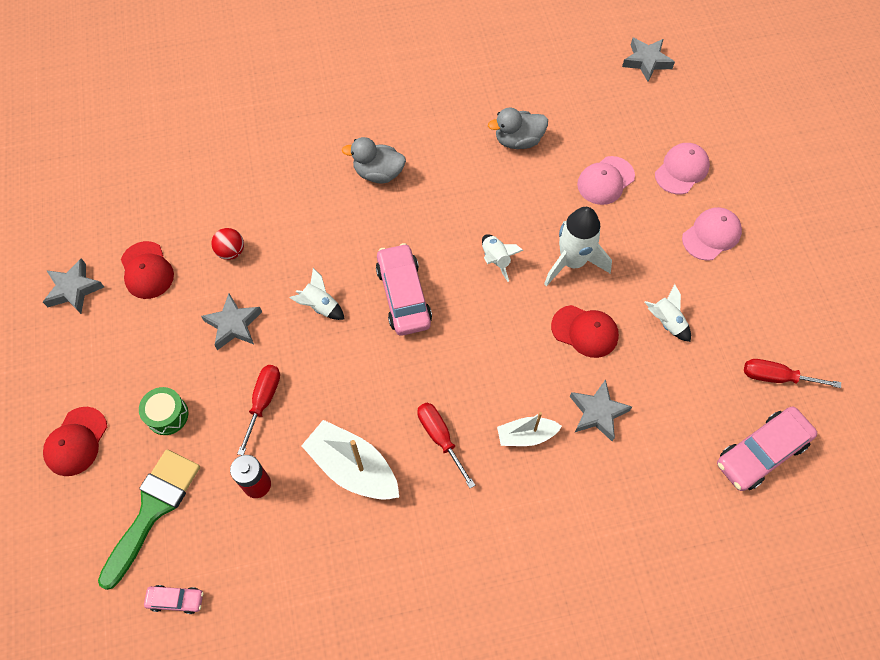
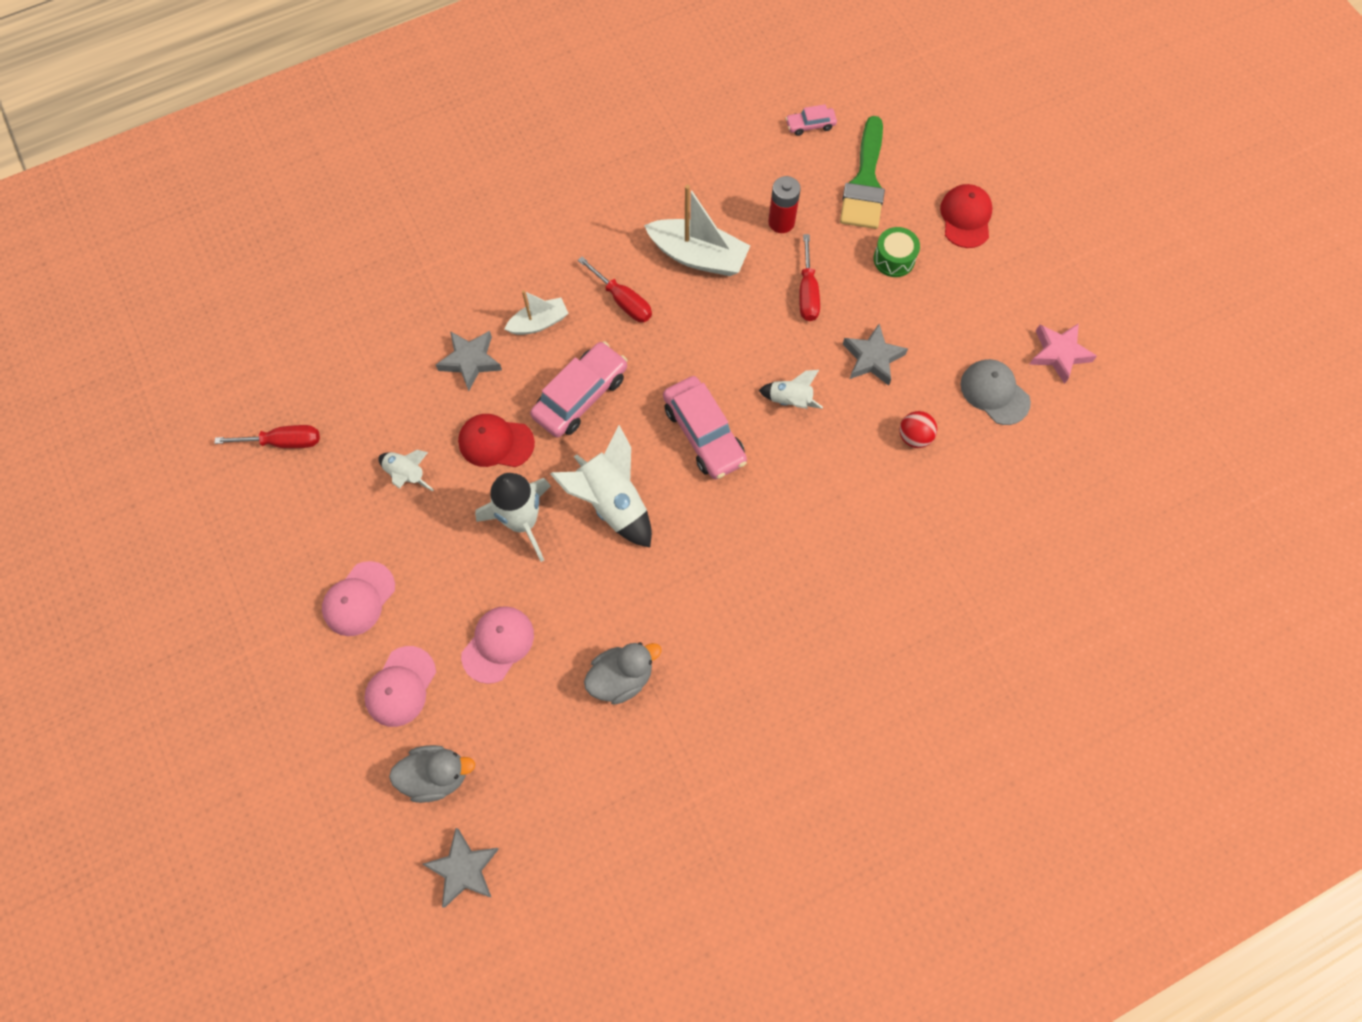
camera: 165 degrees right, 5 degrees up
(74, 289) = (1059, 354): grey star -> pink star
(147, 270) = (994, 393): red cap -> grey cap
(378, 173) = (785, 581): grey duck -> grey duck (436, 775)
(496, 259) = (612, 502): white rocket -> white rocket, size x1.80
(761, 452) = (301, 362): pink car -> pink car (580, 396)

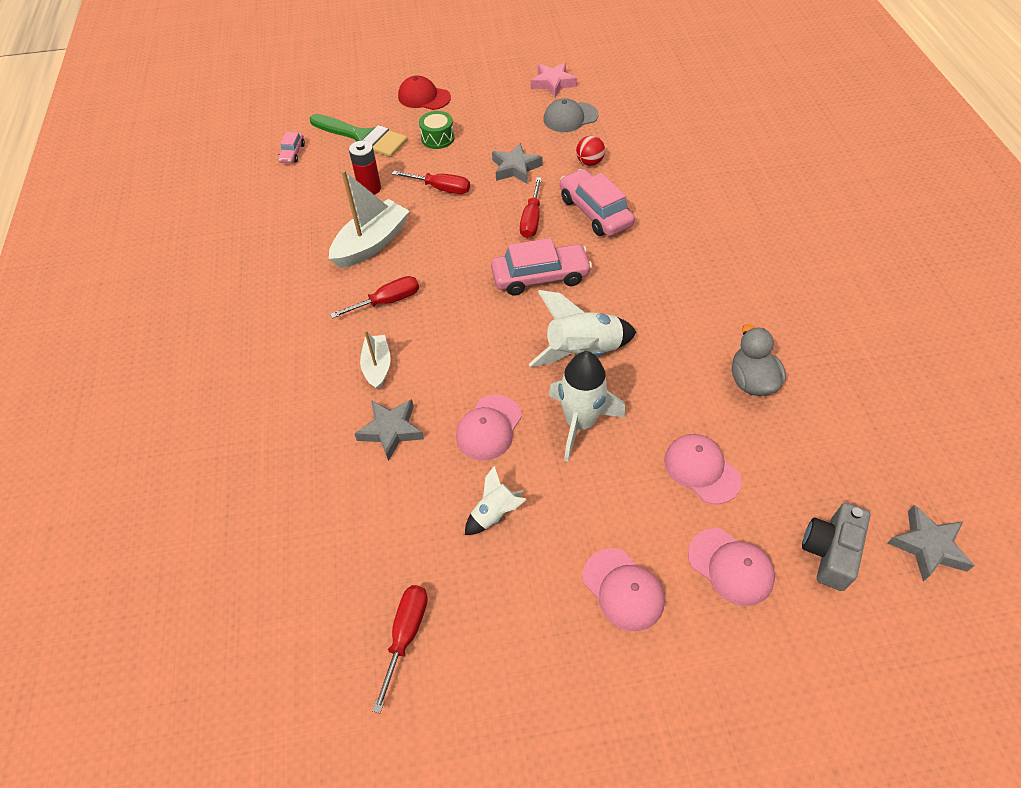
camera: 70 degrees left, 15 degrees down
(436, 775) = (830, 551): grey duck -> grey camera
(496, 442) = (489, 427): red cap -> pink cap
(580, 396) = (468, 351): pink car -> pink car (595, 212)
(790, 400) = (531, 219): white rocket -> red screwdriver

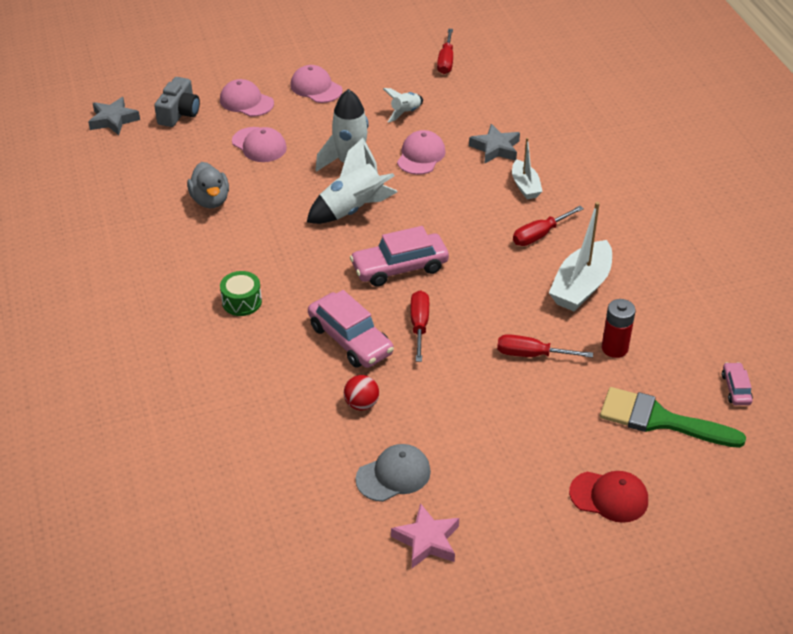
camera: 170 degrees right, 10 degrees down
(437, 138) = (562, 426): green drum -> green drum (242, 302)
(515, 168) = (451, 389): grey star -> none

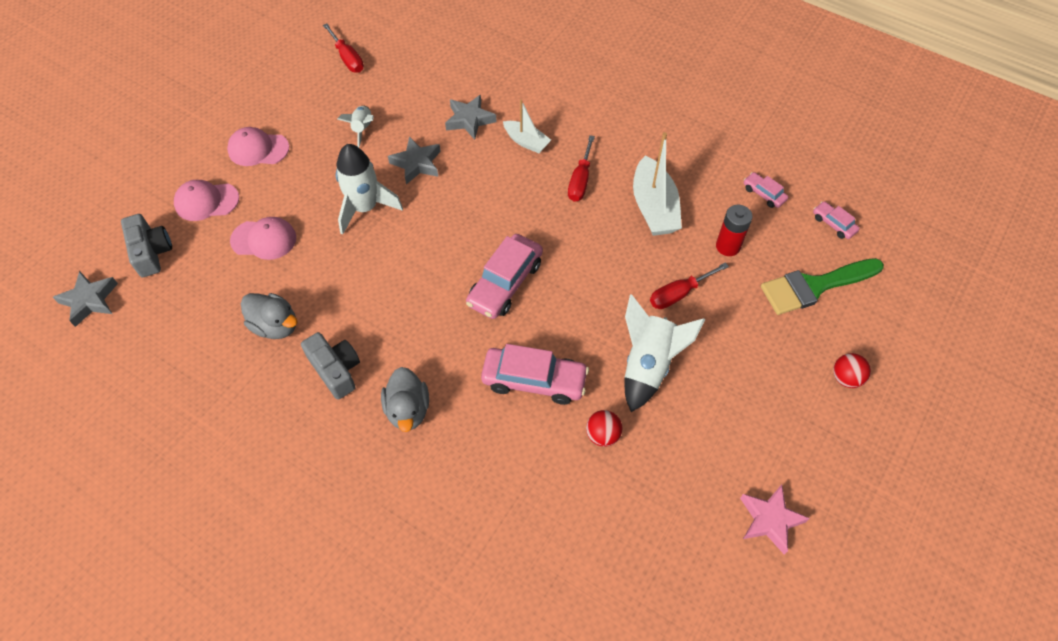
camera: 40 degrees left, 15 degrees up
(220, 249) = (336, 370): none -> grey camera
(242, 302) = (408, 410): green drum -> grey duck
(353, 210) = (412, 252): white rocket -> white rocket (648, 365)
(393, 475) = (690, 481): grey cap -> none
(419, 325) = (573, 327): red screwdriver -> none
(421, 156) = (416, 163): pink cap -> grey star
(609, 497) = (846, 378): red cap -> red ball
(694, 331) = (764, 194): none -> pink car

